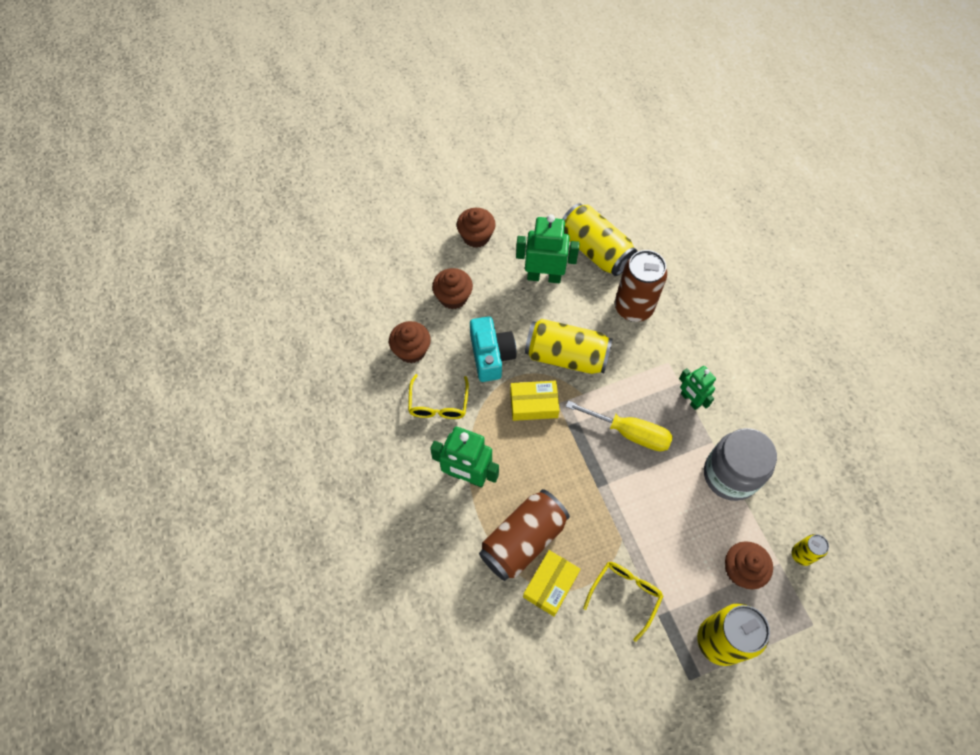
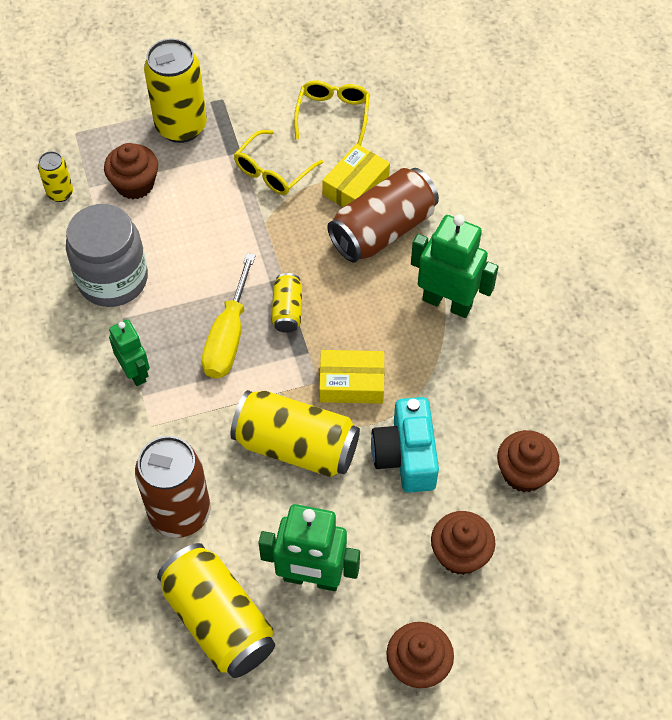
camera: 175 degrees left, 5 degrees down
(438, 404) = (483, 393): yellow glasses -> yellow glasses (333, 114)
(589, 459) = (287, 310): none -> yellow can
(629, 433) = (228, 337): yellow screwdriver -> yellow screwdriver turned 105 degrees counterclockwise

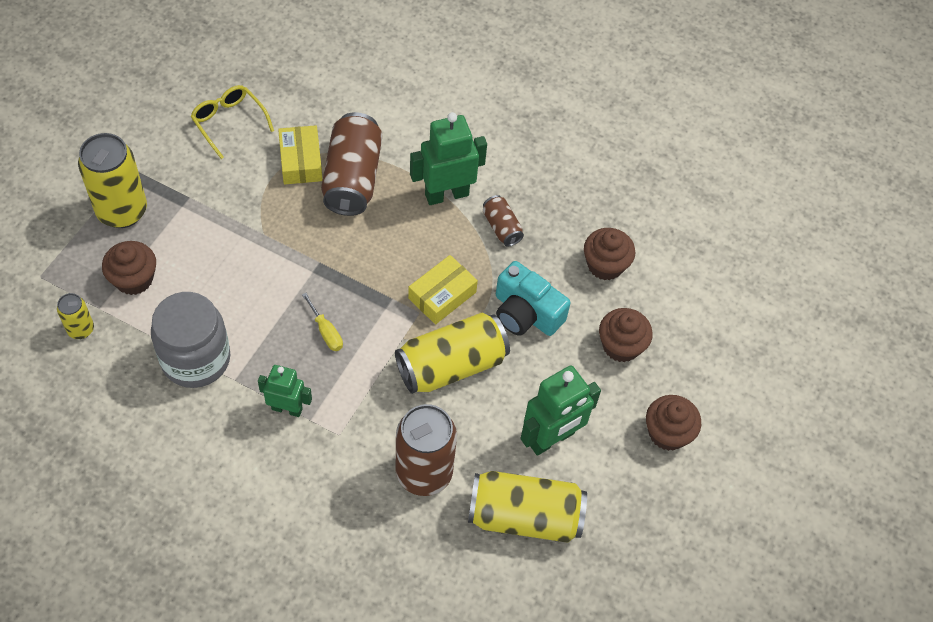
camera: 50 degrees left, 0 degrees up
(228, 337) = (326, 332): yellow screwdriver -> yellow screwdriver, size x0.54
(273, 172) = (230, 194): yellow glasses -> none
(287, 310) = (347, 281): yellow can -> none
(465, 367) = (501, 227): none -> brown can

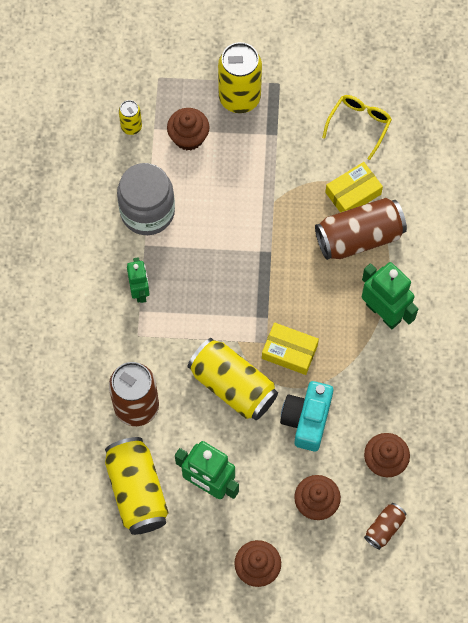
camera: 70 degrees right, 10 degrees up
(326, 332) = (214, 286): yellow screwdriver -> none
(501, 227) = (376, 367): brown can -> brown can (384, 528)

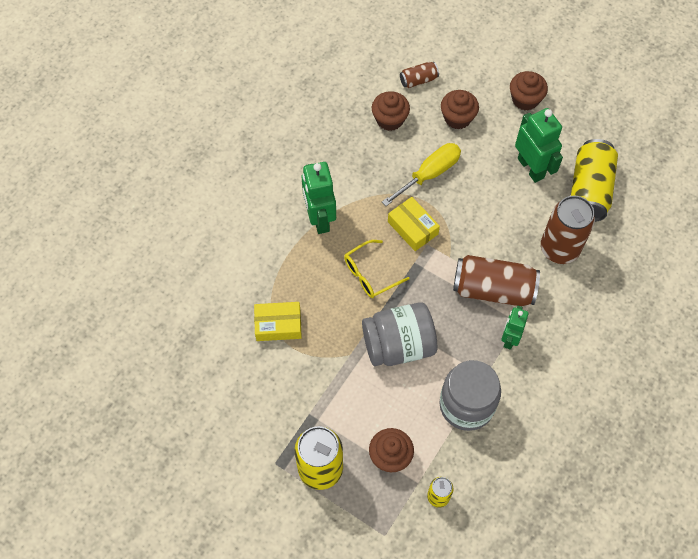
camera: 150 degrees left, 5 degrees down
(233, 386) = (473, 226): yellow can -> none
(236, 232) = (398, 345): none -> grey jar
(307, 419) = (429, 174): turquoise camera -> yellow screwdriver
(359, 125) = (231, 382): yellow glasses -> yellow glasses (370, 274)
(359, 237) = (298, 286): brown can -> brown can (493, 289)

